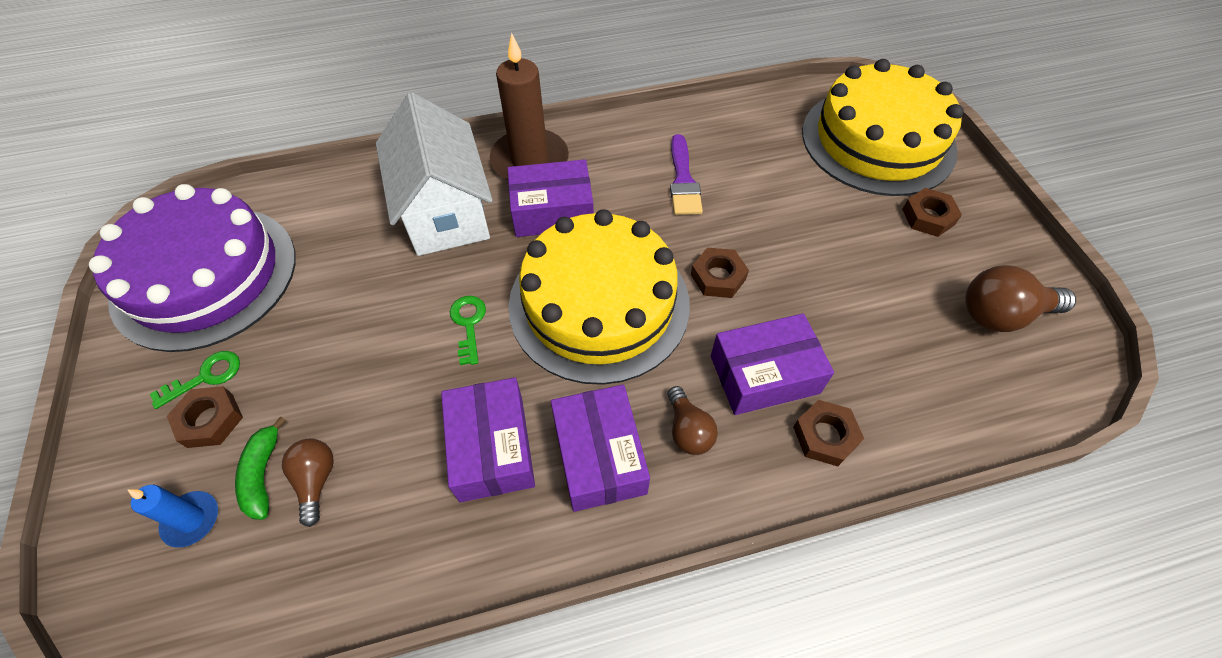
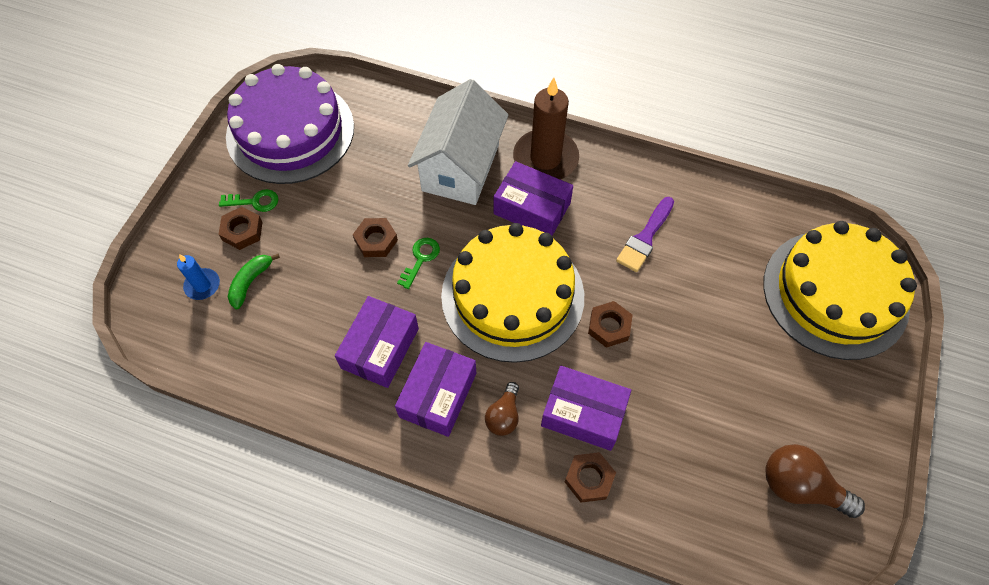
camera: 35 degrees right, 5 degrees up
(316, 480) = (275, 304): brown light bulb -> none
(928, 217) = (815, 379): brown nut -> brown nut (376, 240)

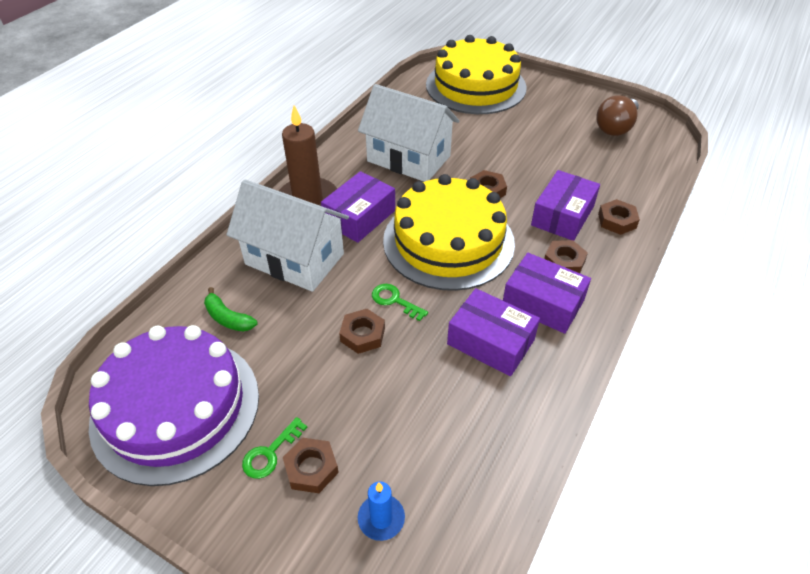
camera: 80 degrees left, 15 degrees down
(251, 282) = (388, 460): green banana -> green banana (228, 318)
(254, 201) = (270, 453): green key -> green key turned 150 degrees counterclockwise
(504, 415) = (564, 262): brown light bulb -> brown nut
(645, 237) = (408, 158): purple brush -> white house

